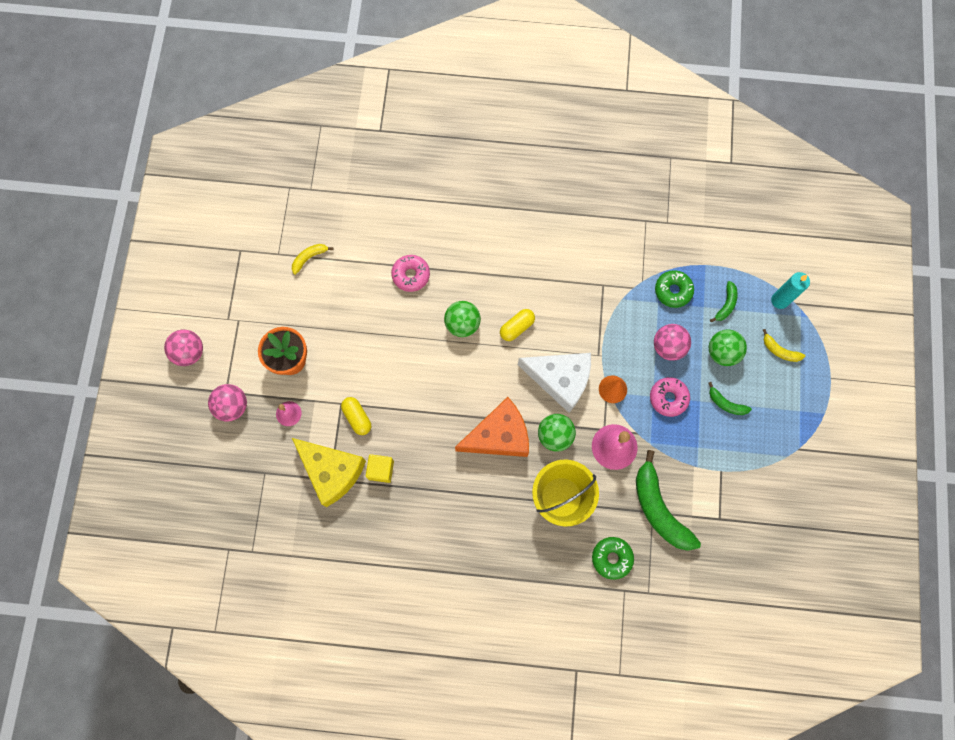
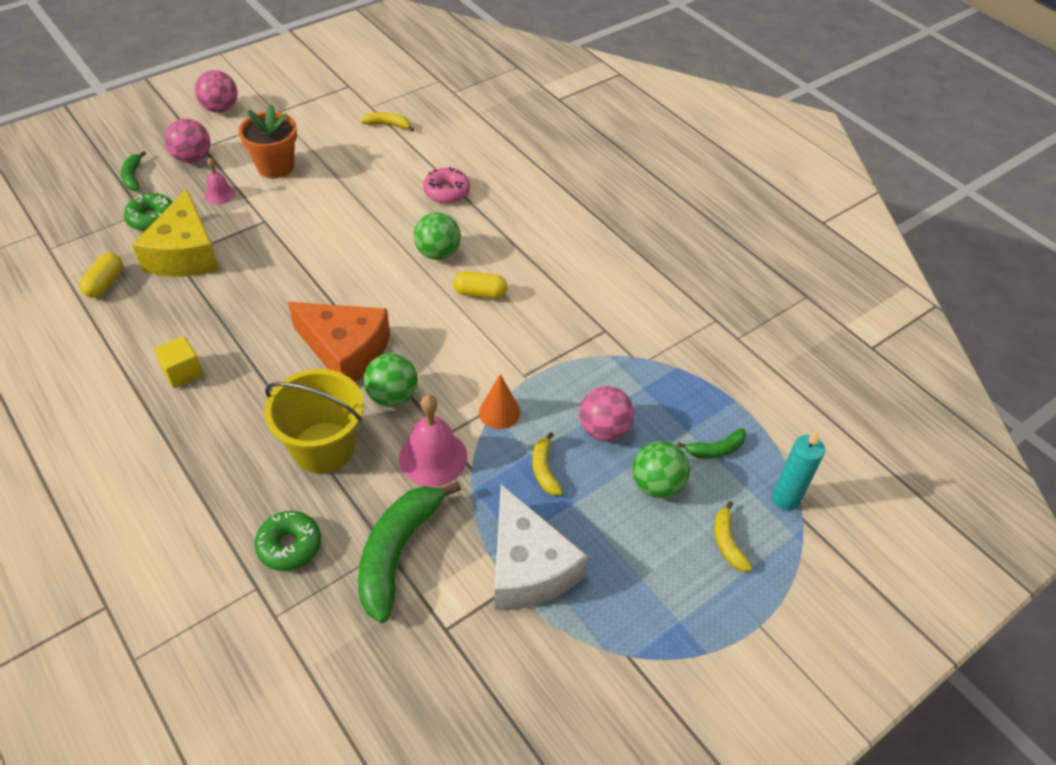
camera: 45 degrees right, 25 degrees down
(357, 417) = (260, 239): yellow capsule -> yellow capsule (105, 283)
(381, 470) = (219, 286): yellow cube -> yellow cube (183, 372)
(560, 380) = (461, 361): white cheese -> white cheese (527, 567)
(668, 398) = (544, 470): pink donut -> yellow banana
(673, 291) = (671, 391): green donut -> green donut (152, 218)
(726, 403) = (600, 532): green banana -> green banana (133, 176)

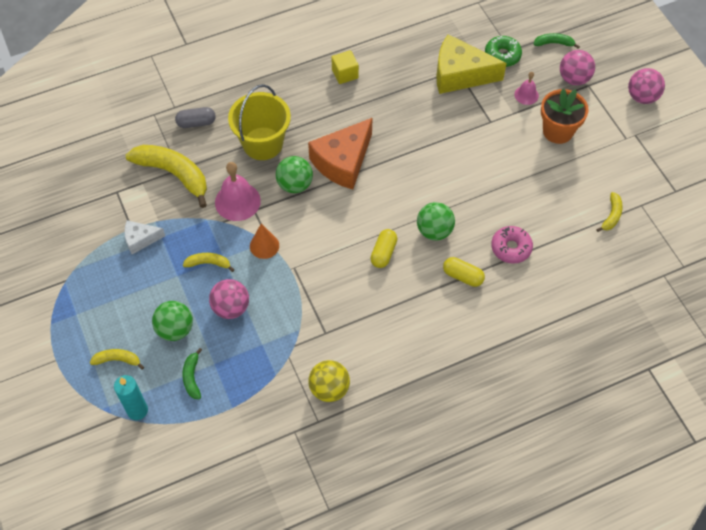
camera: 105 degrees right, 10 degrees up
(105, 283) = (437, 32): yellow capsule -> yellow capsule (462, 276)
(289, 546) = (196, 123): green donut -> grey capsule
(397, 552) = (174, 174): green banana -> yellow banana
(527, 567) = (141, 239): white cheese -> white cheese, size x0.52
(674, 316) = (329, 389): none -> yellow ball

